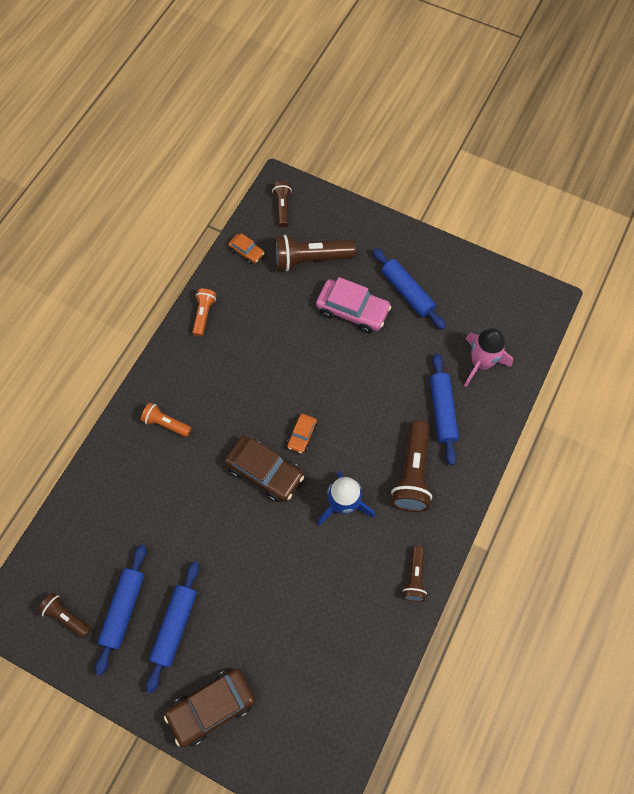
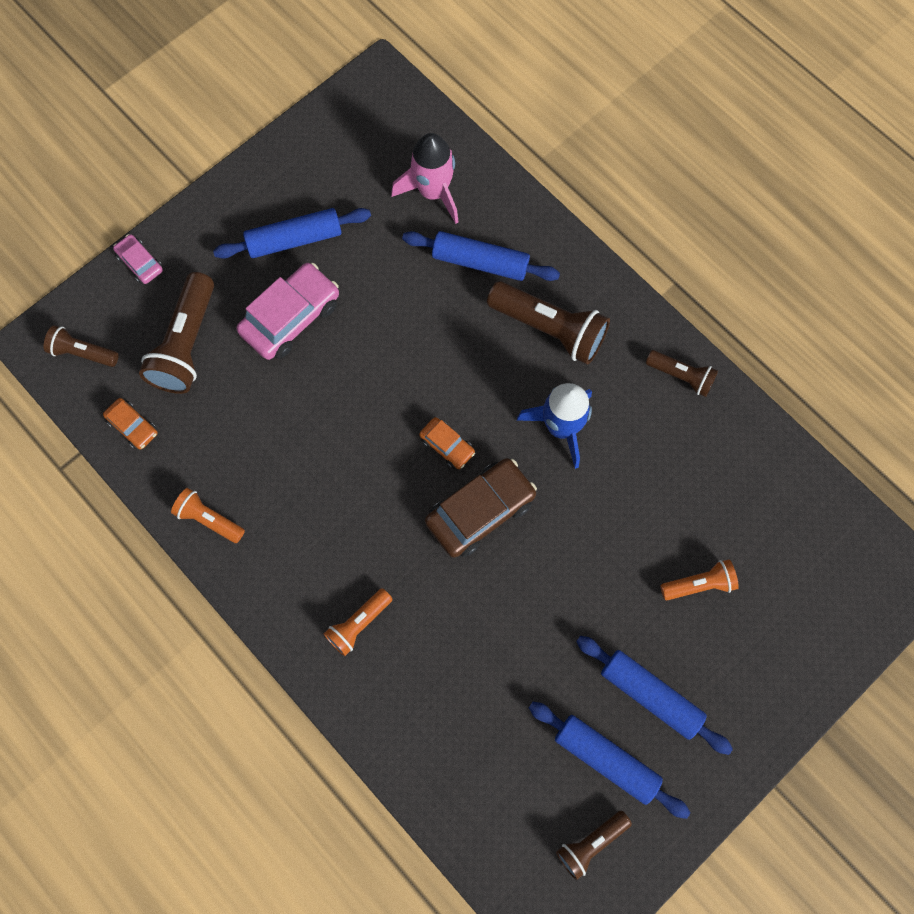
camera: 70 degrees left, 5 degrees up
(212, 707) = (766, 677): brown car -> none
(246, 252) = (133, 426): orange car -> orange car turned 75 degrees clockwise
(263, 637) = (699, 584): none -> orange flashlight
(353, 214) = (140, 263): none -> pink car

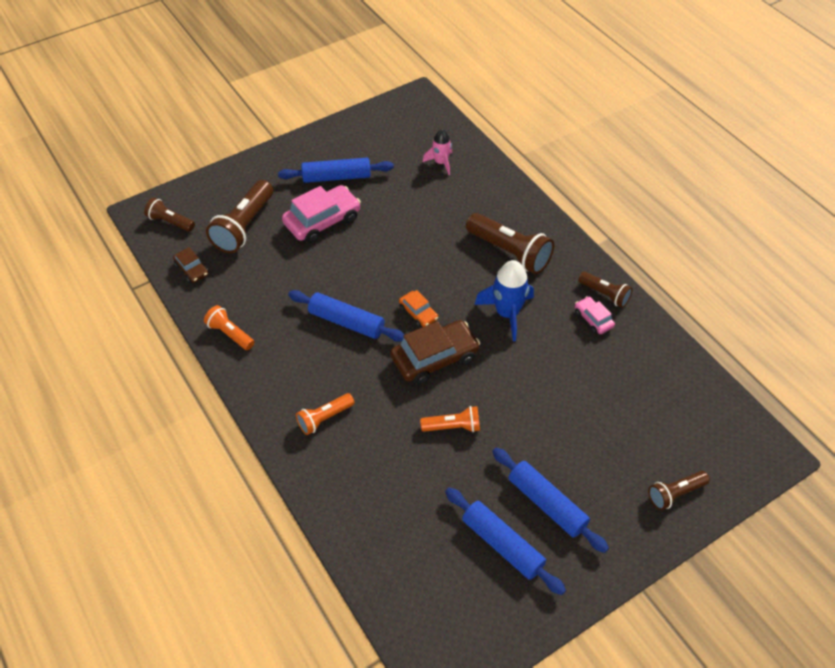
camera: 10 degrees right, 20 degrees down
(133, 426) = (192, 270): orange car -> brown car
(140, 263) = (225, 176): pink car -> pink car (593, 319)
(433, 192) = (441, 163): pink rocket -> pink rocket, size x0.62
(480, 262) = (466, 206): blue rolling pin -> blue rolling pin (346, 322)
(590, 843) = (478, 606): brown flashlight -> brown flashlight (675, 494)
(699, 584) = (599, 432): orange flashlight -> orange flashlight (453, 427)

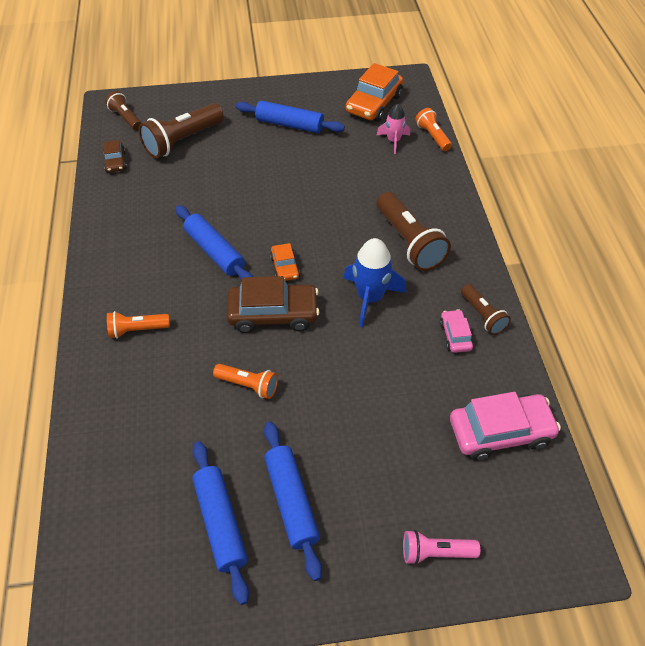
camera: 25 degrees right, 0 degrees up
(230, 334) = (109, 226): orange flashlight -> orange flashlight (432, 136)
(322, 221) = (252, 157): pink car -> pink car (500, 432)
(401, 132) = (374, 104): none -> orange car
(675, 494) = (435, 552): brown flashlight -> pink flashlight

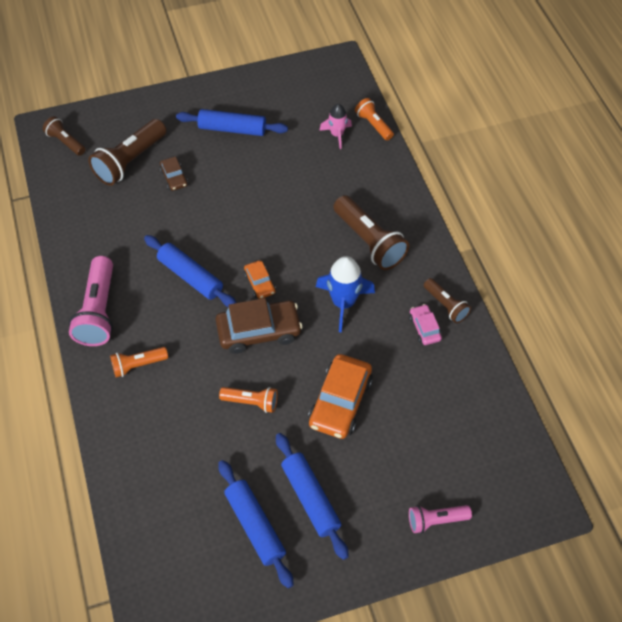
camera: 10 degrees left, 5 degrees up
(112, 272) = (98, 311): none -> pink flashlight
(115, 162) = (69, 193): brown car -> brown car (174, 178)
(374, 104) = (310, 95): orange car -> orange car (340, 402)
(500, 432) = (474, 410): pink car -> none

